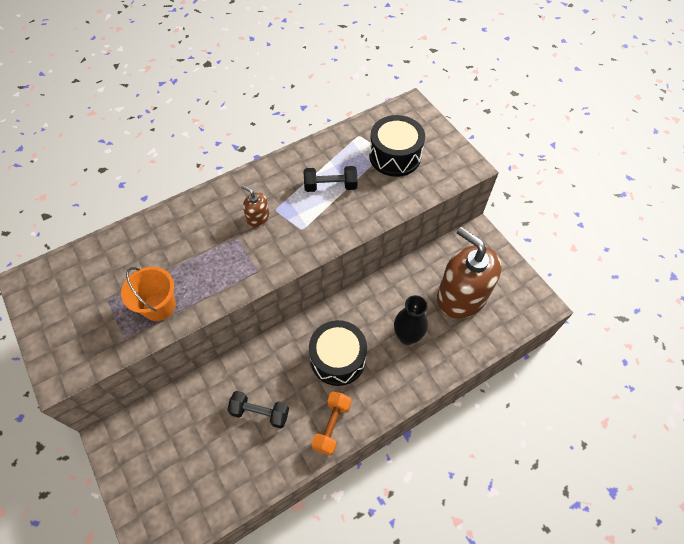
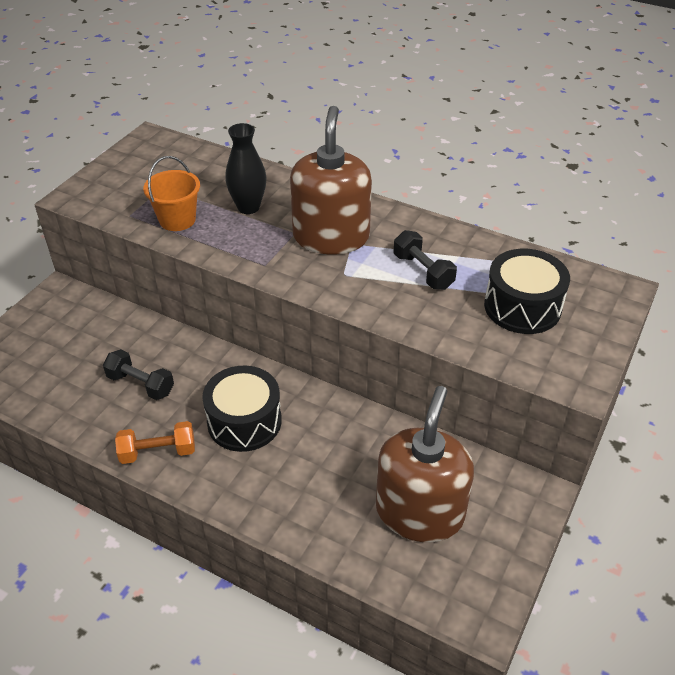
camera: 60 degrees right, 15 degrees down
(258, 217) = (331, 237): brown soap dispenser -> brown soap dispenser, size x2.37
(260, 412) = (141, 384): black dumbbell -> black dumbbell turned 45 degrees counterclockwise
(407, 336) = (318, 476): black vase -> black vase (248, 207)

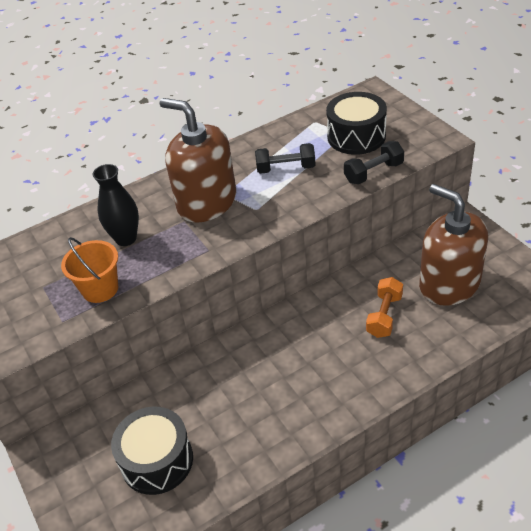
camera: 55 degrees left, 0 degrees up
(141, 384) = (216, 415): black dumbbell -> black dumbbell (373, 173)
(158, 452) = (303, 423): orange dumbbell -> orange dumbbell (384, 315)
(244, 421) = (306, 355): black drum -> black drum (157, 460)

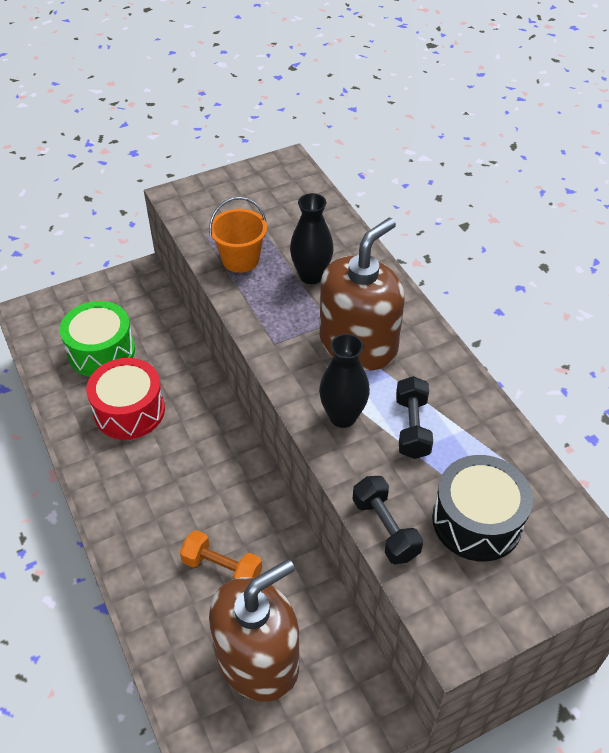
camera: 90 degrees right, 5 degrees up
(157, 460) = (101, 351): black drum -> green drum
(235, 415) = (129, 410): none -> red drum
(281, 202) = (342, 417): none -> black vase

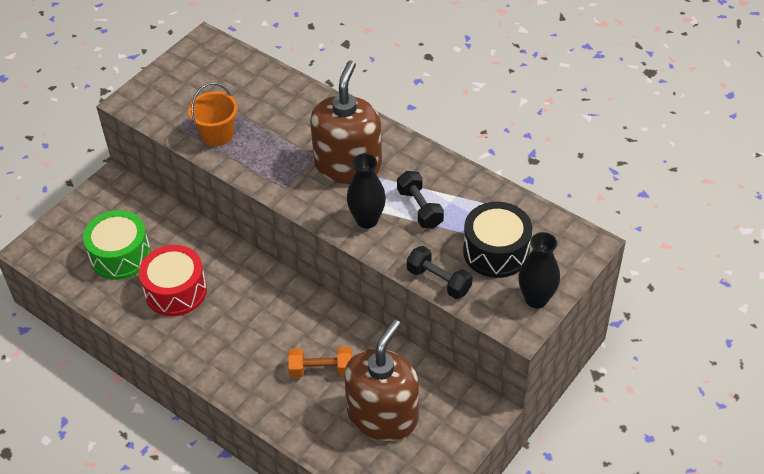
camera: 25 degrees left, 0 degrees up
(311, 276) = (281, 127): black vase -> black vase (536, 299)

